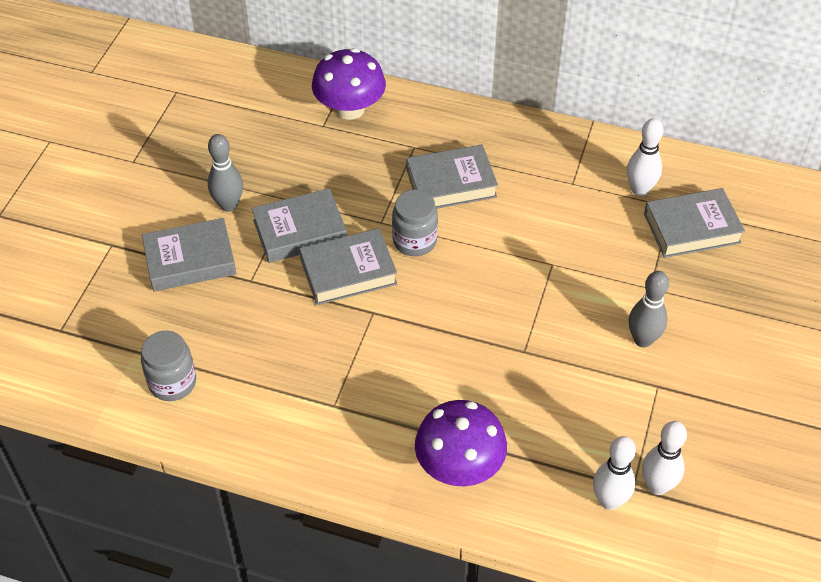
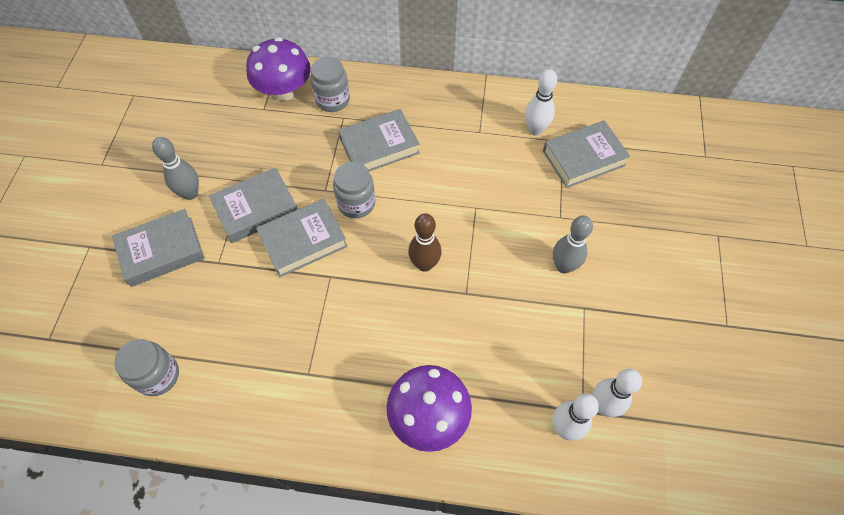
camera: 10 degrees left, 10 degrees up
(404, 126) = (332, 100): none -> grey jar
(482, 315) = (424, 264): none -> brown bowling pin

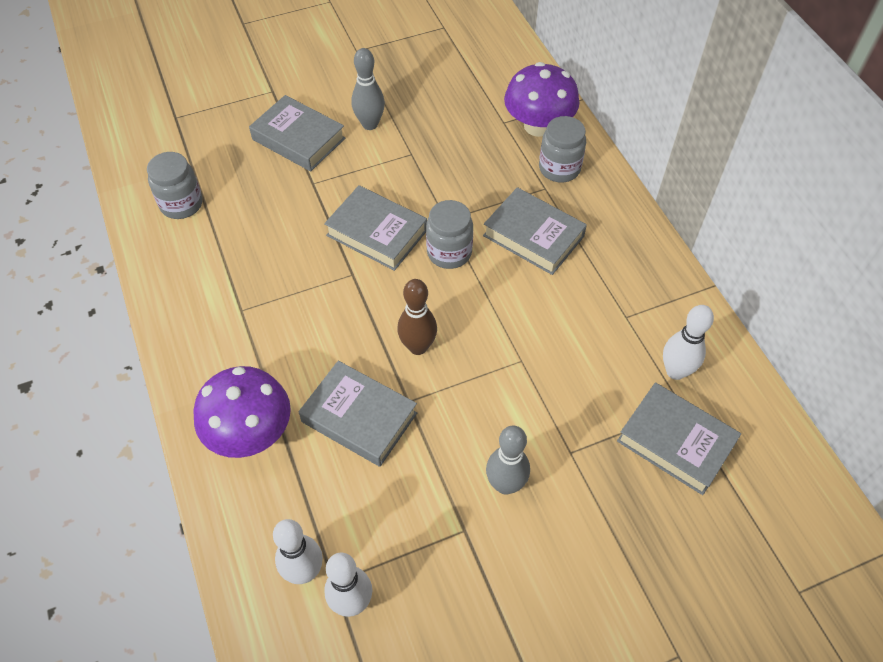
camera: 60 degrees right, 5 degrees down
(256, 209) = (387, 179): grey book -> grey book (359, 417)

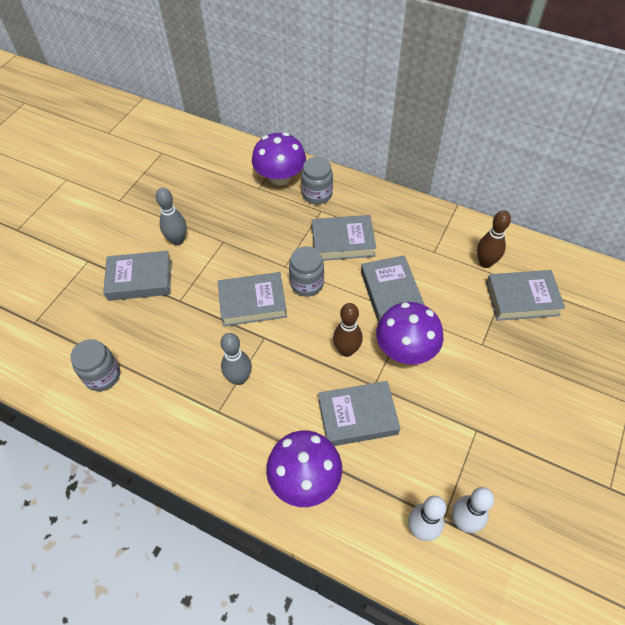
camera: 40 degrees left, 0 degrees up
(480, 392) = (406, 349): none -> purple mushroom
(505, 484) = (470, 388): grey bowling pin -> grey bowling pin (239, 378)
(528, 323) = (390, 292): none -> grey book
(675, 371) = (485, 263): white bowling pin -> brown bowling pin

